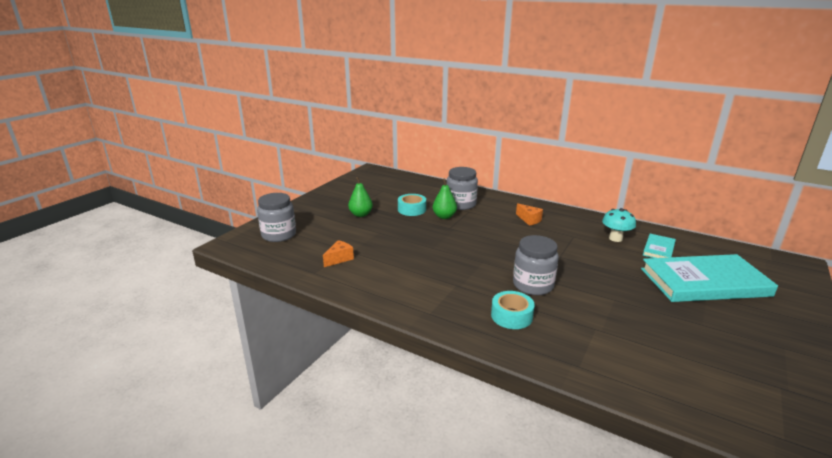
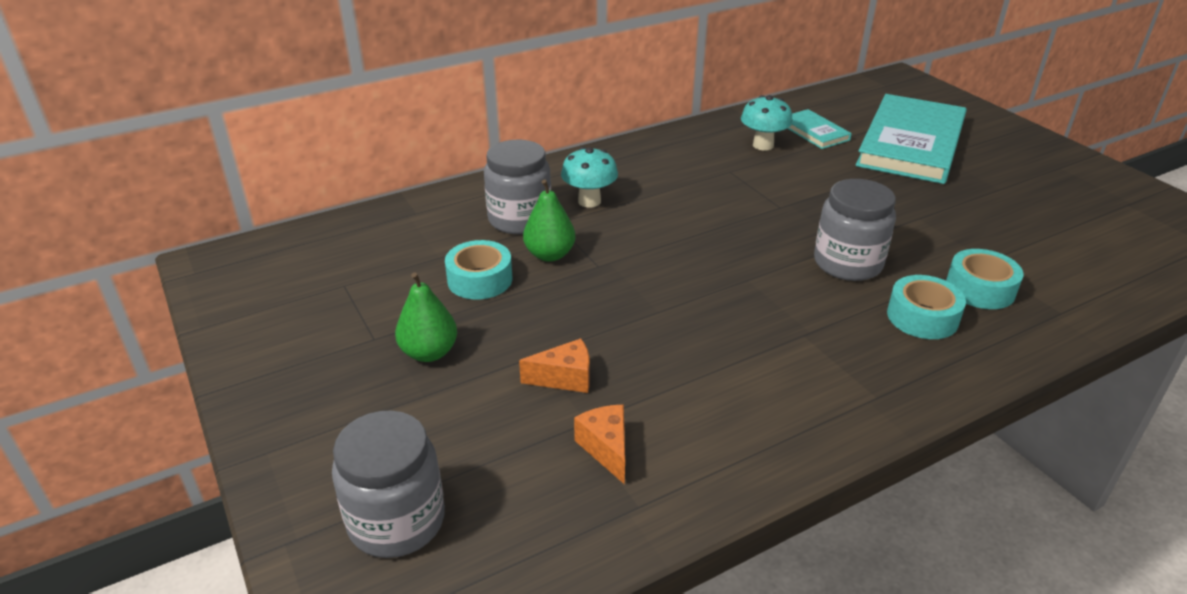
camera: 60 degrees left, 10 degrees up
(494, 213) = (589, 201): none -> turquoise mushroom
(529, 220) = (645, 182): orange cheese -> orange cheese (565, 378)
(565, 331) = (980, 289): none -> turquoise tape

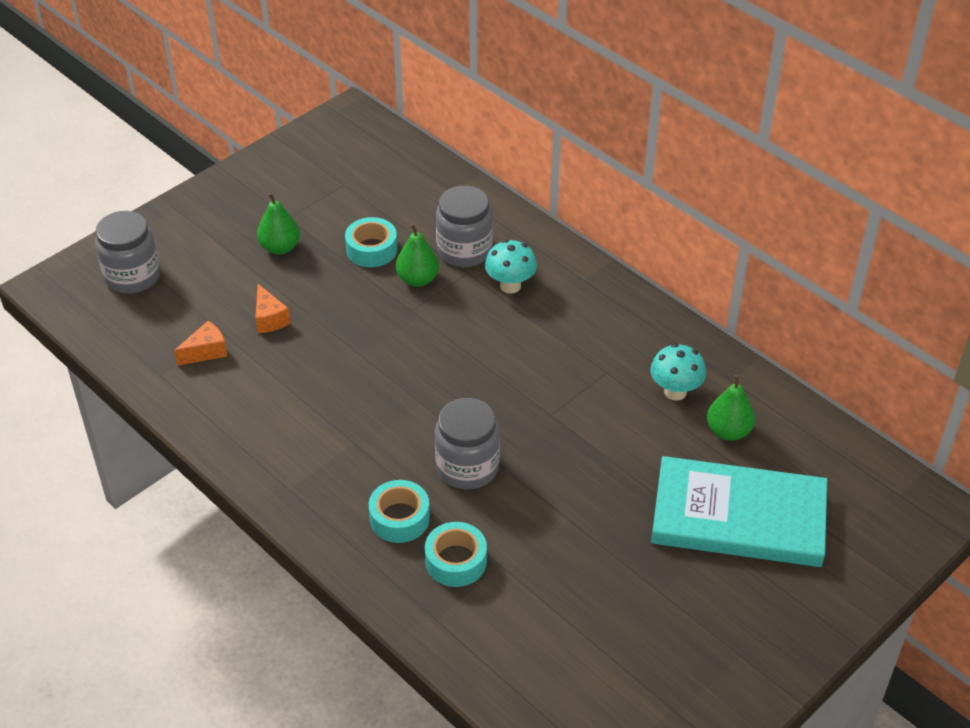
camera: 75 degrees right, 10 degrees up
(814, 132) = (728, 431): turquoise book -> green pear

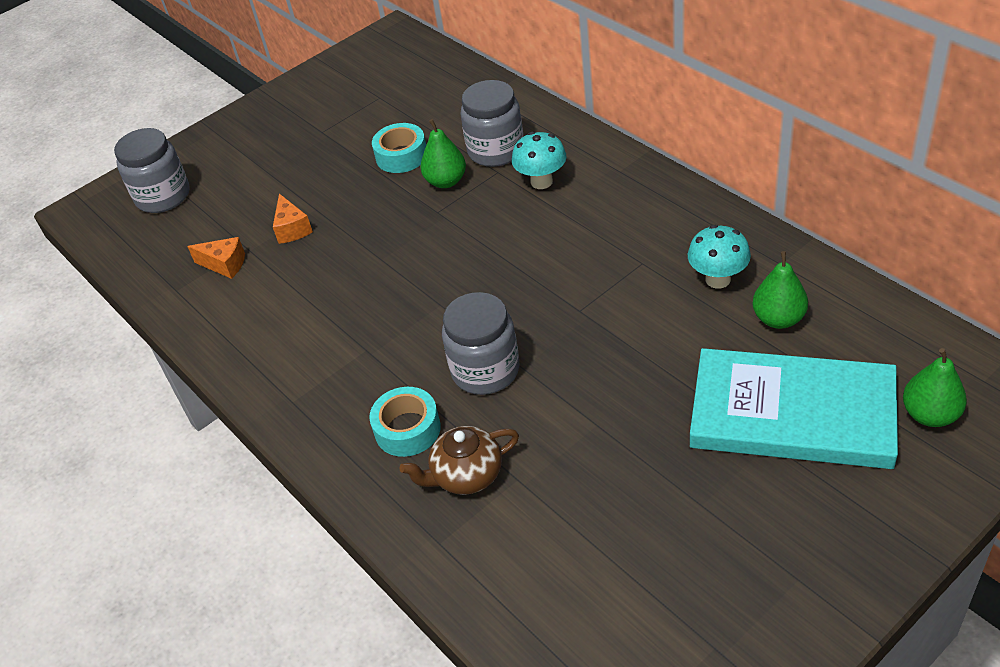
camera: 10 degrees right, 0 degrees up
(206, 352) = (224, 265): orange cheese -> orange cheese turned 45 degrees clockwise
(280, 247) = (310, 160): green pear -> green pear (930, 414)
(456, 561) = (466, 475): turquoise tape -> brown teapot

